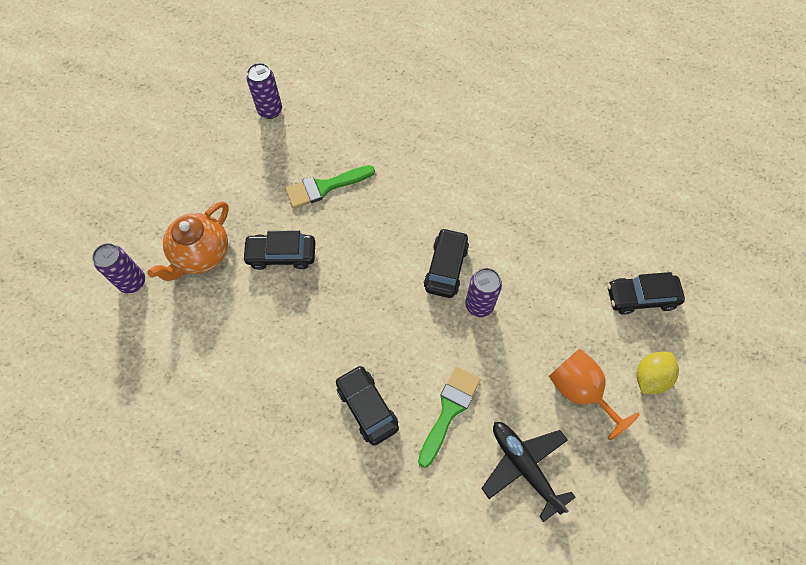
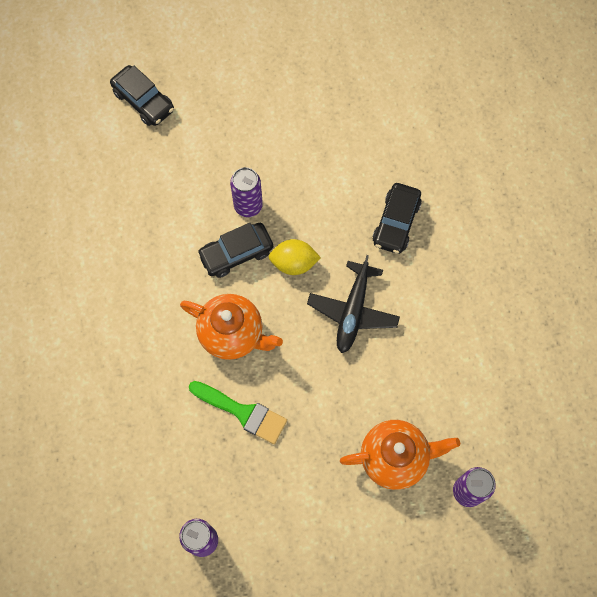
camera: 130 degrees left, 5 degrees up
(281, 255) = (336, 391): black car -> none
(385, 220) = (232, 334): none -> orange teapot
(449, 411) = (348, 167): green brush -> none
(524, 466) = (343, 96): black plane -> black plane (353, 311)
(580, 391) = (257, 95): orange goblet -> none
(650, 377) = (207, 59): yellow lemon -> yellow lemon (294, 263)

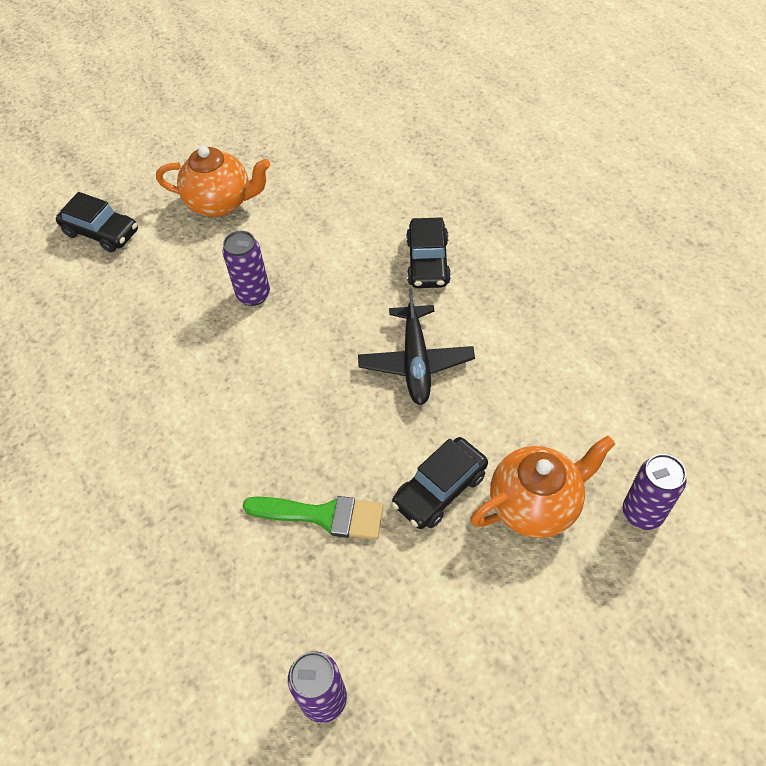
camera: 15 degrees left, 15 degrees down
(232, 334) = (279, 431): orange teapot -> orange teapot (220, 203)
(236, 253) = (255, 345): black car -> black car (440, 489)
(294, 263) = (327, 334): yellow lemon -> none

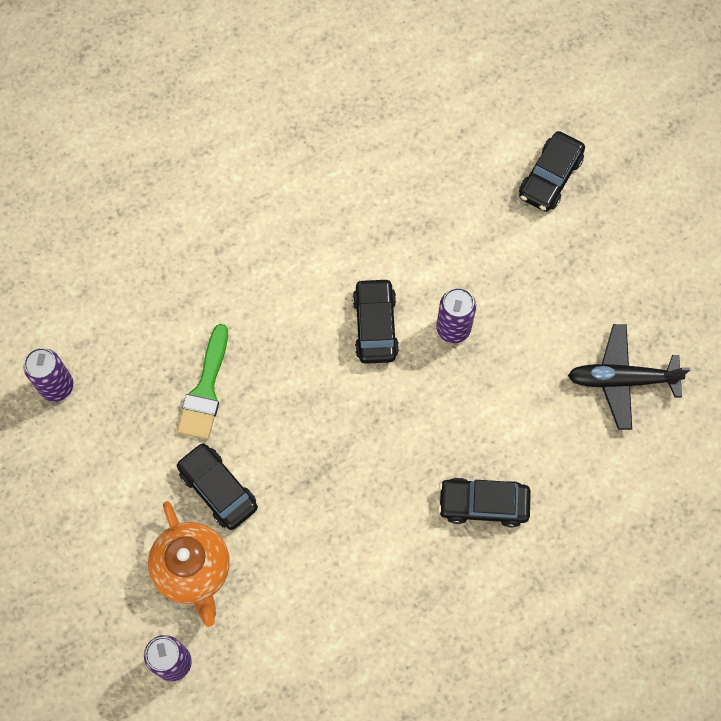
camera: 90 degrees right, 15 degrees up
(220, 203) = (585, 292): orange teapot -> none
(248, 358) = (375, 325): none -> black car
(416, 362) = (355, 480): black plane -> black plane (621, 379)

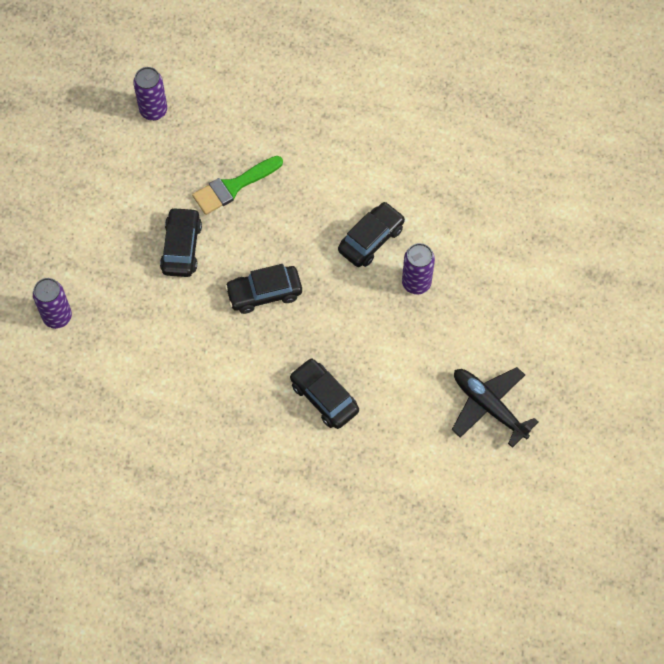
camera: 45 degrees right, 5 degrees down
(193, 570) = (121, 278): orange teapot -> none
(550, 177) = (576, 249): black car -> black car (264, 293)

